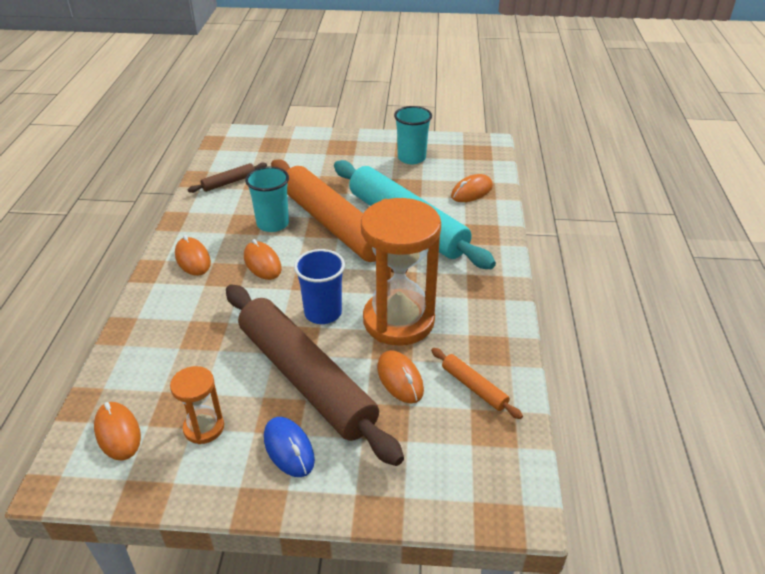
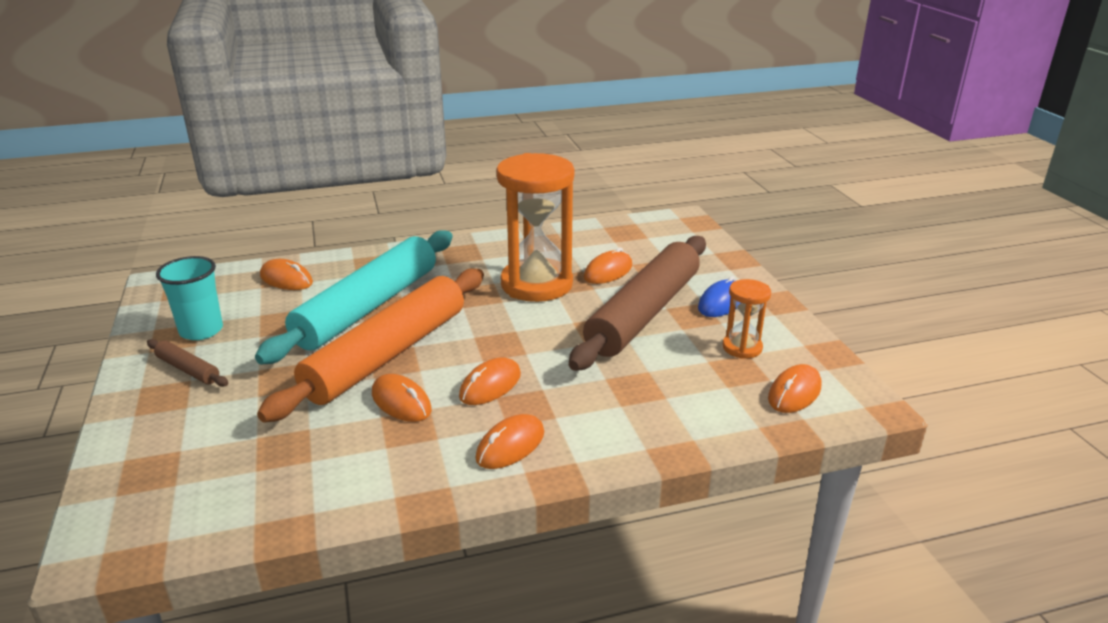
camera: 110 degrees left, 10 degrees down
(229, 182) = (293, 482): brown rolling pin -> brown rolling pin (188, 369)
(273, 224) = (401, 402): turquoise cup -> orange mouse
(323, 313) = (552, 325): blue cup -> none
(474, 387) = (592, 243): orange rolling pin -> none

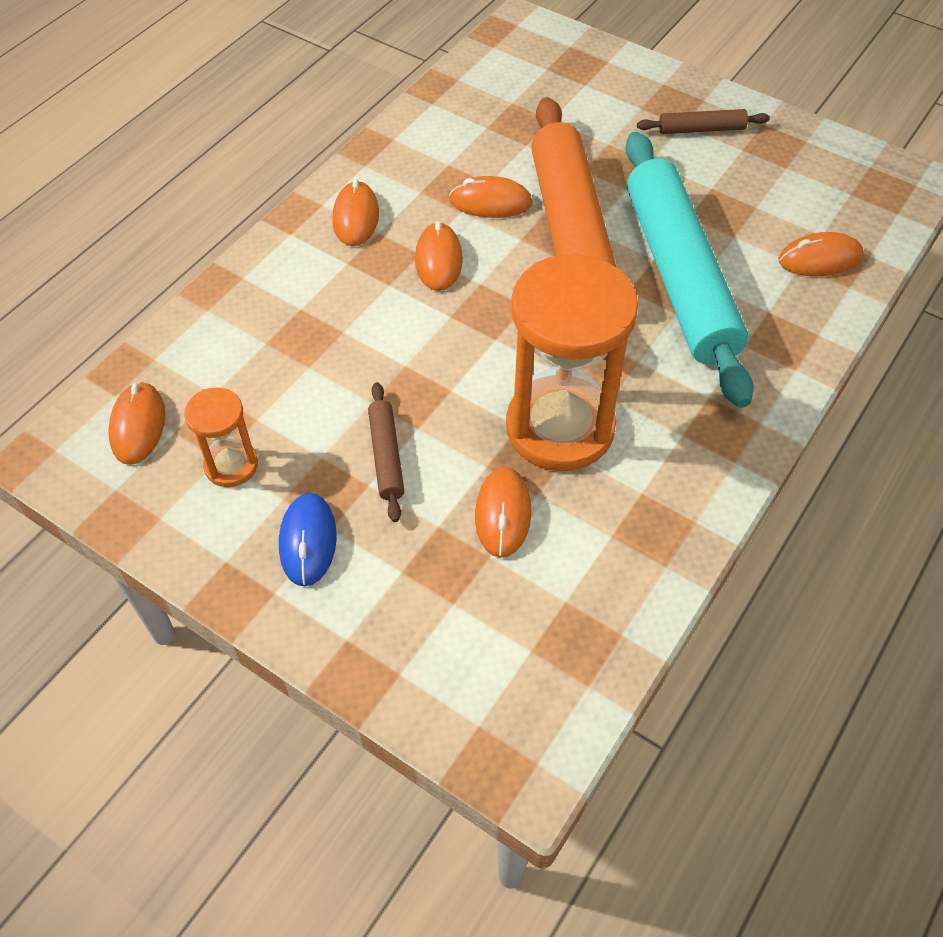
camera: 140 degrees right, 25 degrees up
(201, 330) = (767, 162): turquoise cup -> none
(644, 313) = (386, 456): brown rolling pin -> brown rolling pin, size x0.40

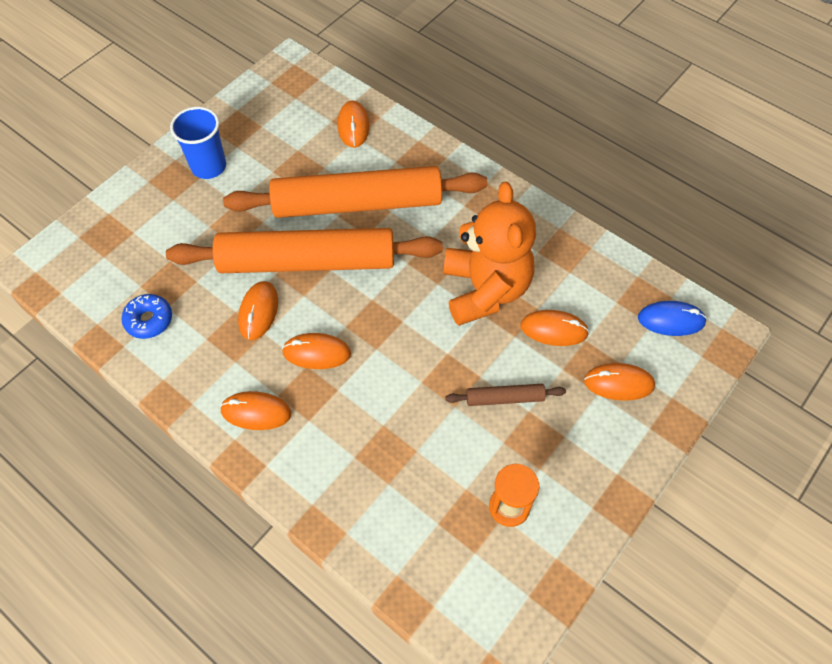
camera: 85 degrees left, 5 degrees up
(138, 426) = (467, 582): orange mouse -> orange mouse (618, 383)
(308, 541) = (576, 451): blue mouse -> blue mouse (671, 320)
(467, 116) = (149, 320): none -> blue donut
(560, 427) = (485, 290): orange hourglass -> orange teddy bear
(679, 277) = (358, 204): turquoise rolling pin -> orange rolling pin
(701, 129) = (209, 166): brown rolling pin -> blue cup

